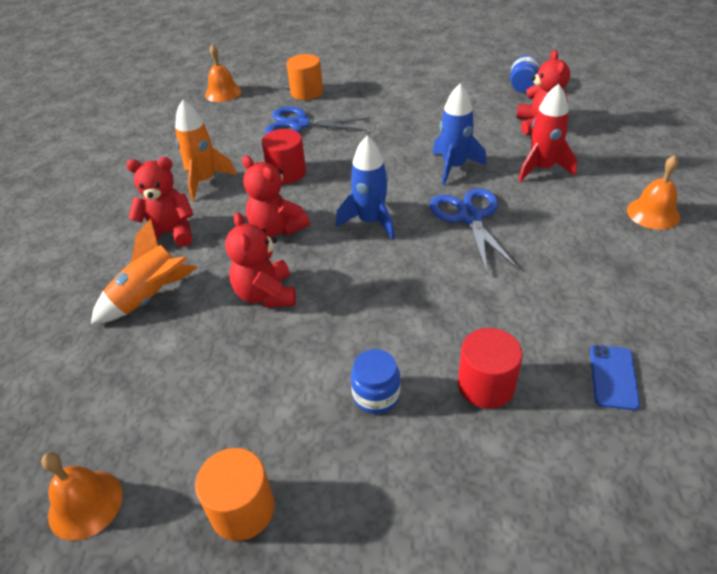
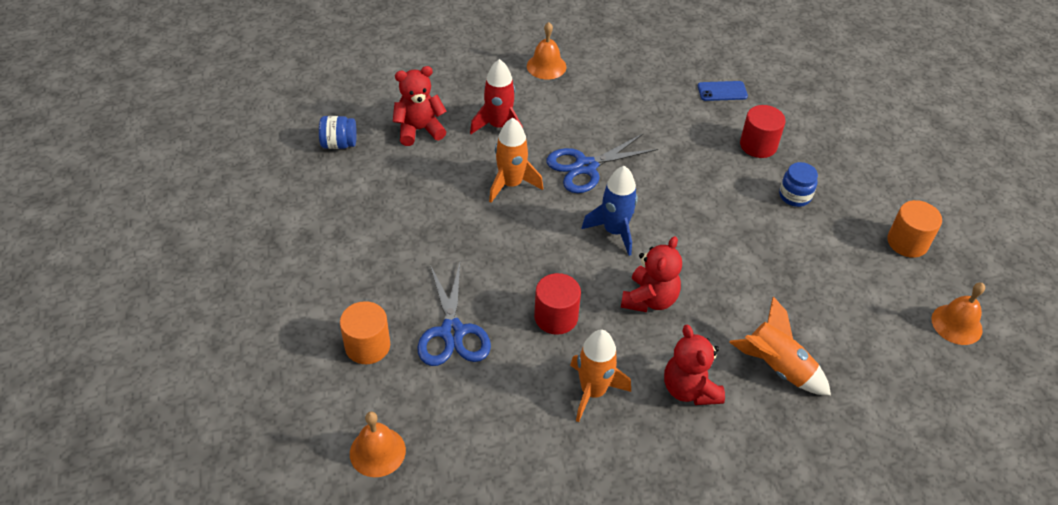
camera: 110 degrees left, 5 degrees up
(266, 294) = (735, 282): red teddy bear -> none
(454, 167) = (511, 184): blue rocket -> orange rocket

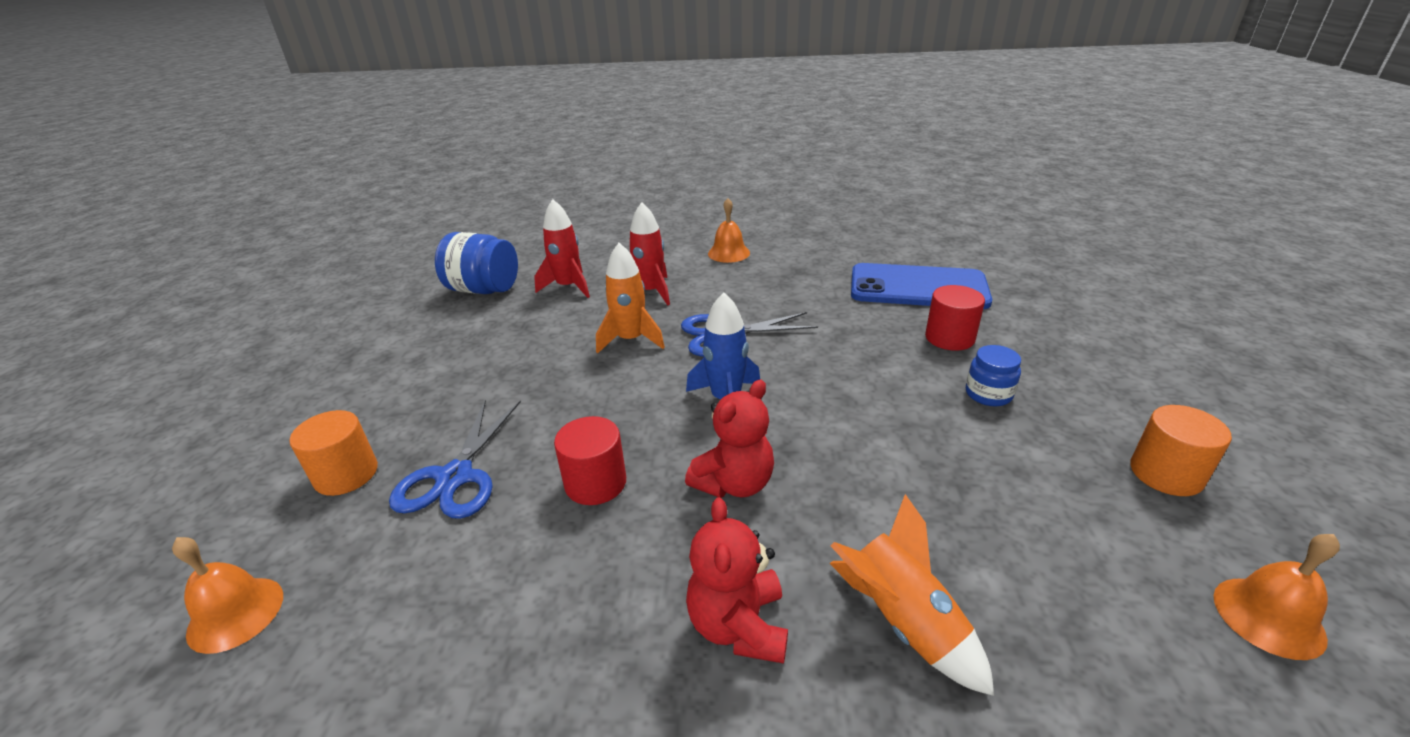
camera: 20 degrees right, 15 degrees down
(339, 144) = (484, 290): blue jar -> blue jar, size x1.73
(419, 130) = (568, 287): red teddy bear -> red rocket
(593, 391) = (586, 595): orange rocket -> none
(722, 91) = (918, 287): blue phone -> blue phone, size x2.36

